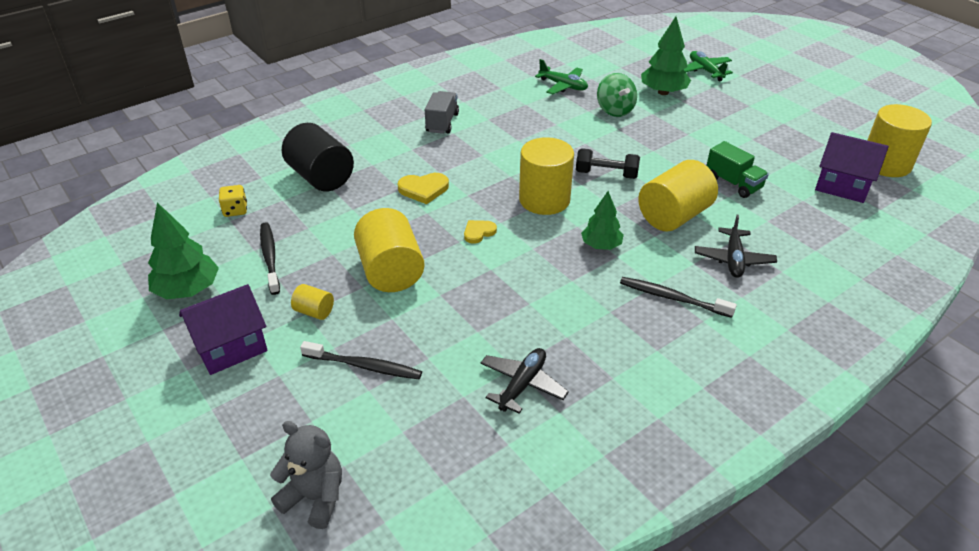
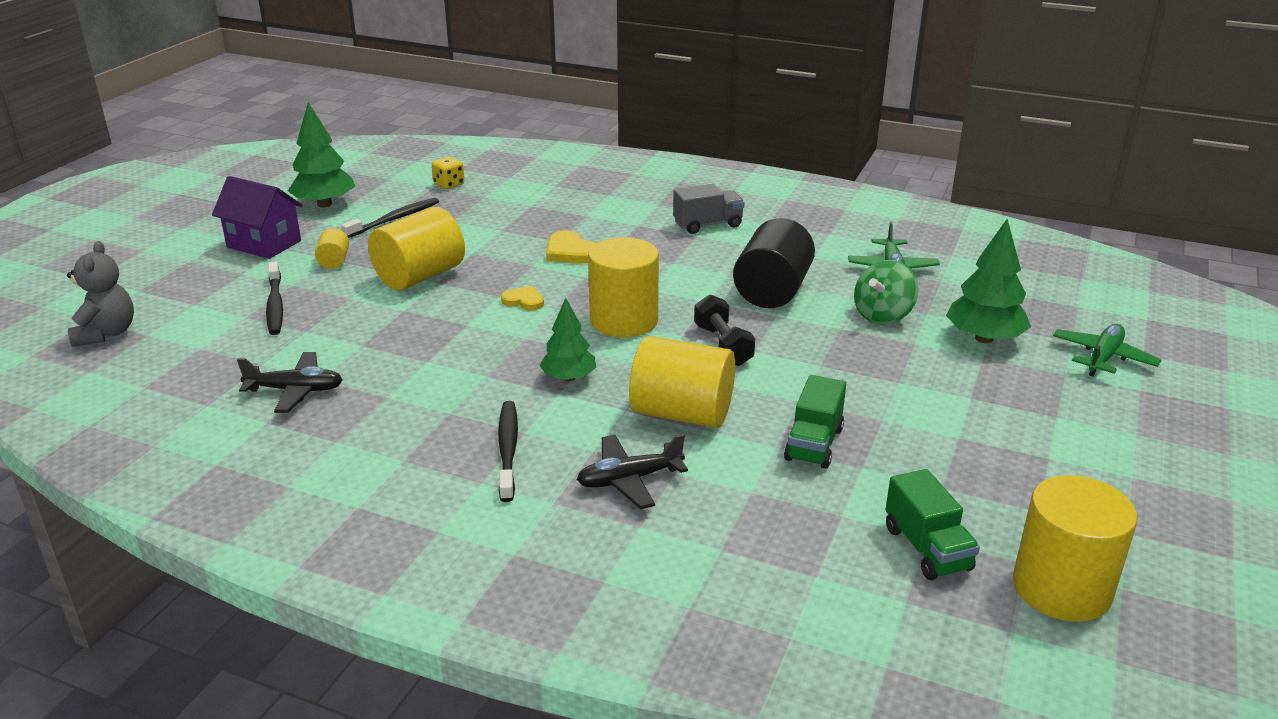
camera: 60 degrees right, 10 degrees down
(321, 177) = (537, 200): black cylinder -> black cylinder (772, 291)
(842, 186) = (927, 548): purple house -> green truck

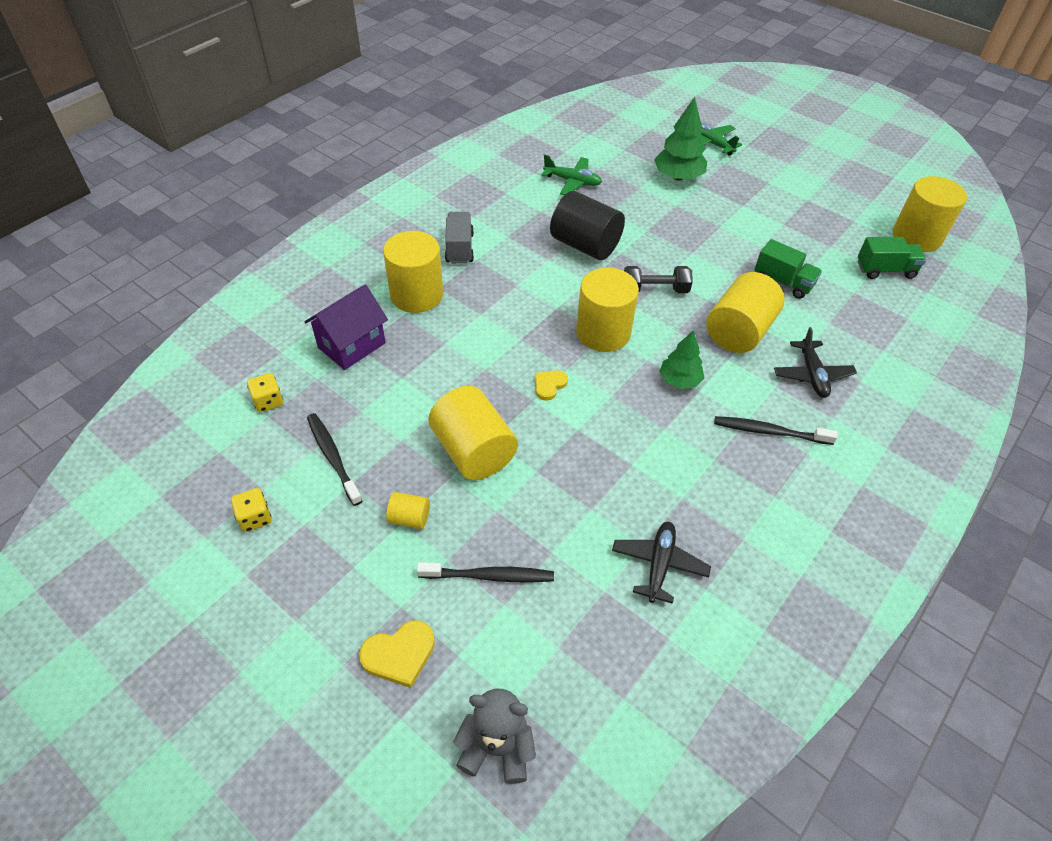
camera: 75 degrees left, 20 degrees up
(264, 244) = (334, 583): purple house -> purple house (351, 345)
(324, 204) = (255, 518): green tree -> yellow dice
(570, 252) = (471, 339): yellow heart -> yellow heart (399, 654)
(620, 217) = (416, 295): none -> yellow cylinder
(883, 315) = (636, 206): green spinning top -> none

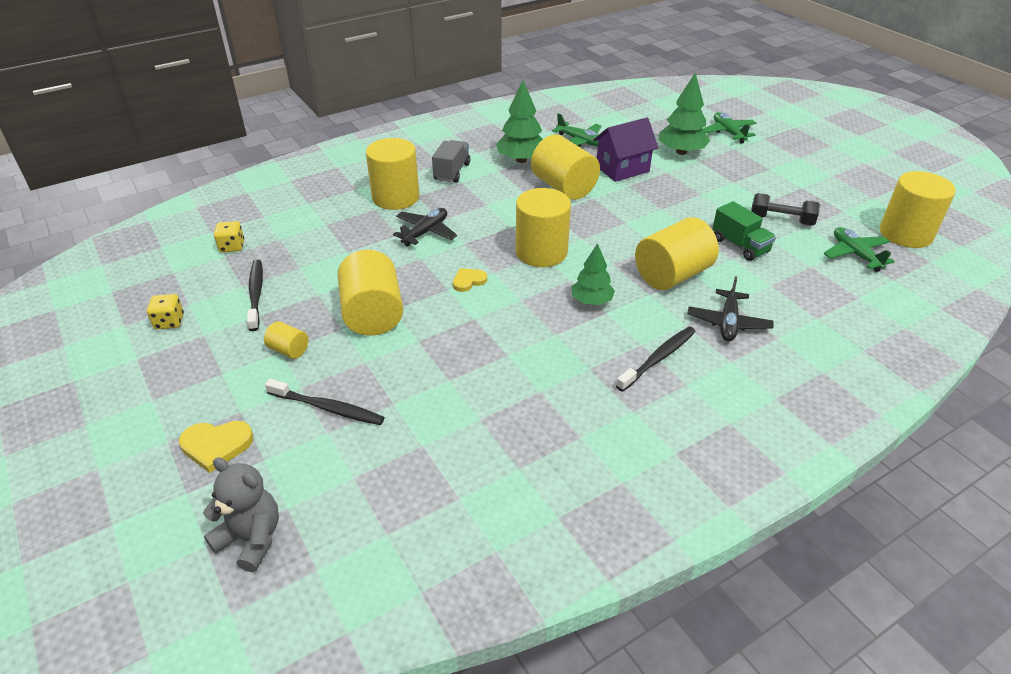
camera: 20 degrees right, 10 degrees down
(351, 345) = (321, 222): purple house -> purple house (622, 169)
(524, 217) = (521, 160): none -> green tree
(585, 245) = (563, 187): black cylinder -> yellow cylinder
(655, 289) = (609, 230): black dumbbell -> black dumbbell (781, 220)
(659, 564) = (485, 437): black plane -> black plane (426, 232)
(770, 432) = (658, 359): black toothbrush -> black toothbrush turned 105 degrees clockwise
(885, 270) = (855, 254): green truck -> green plane

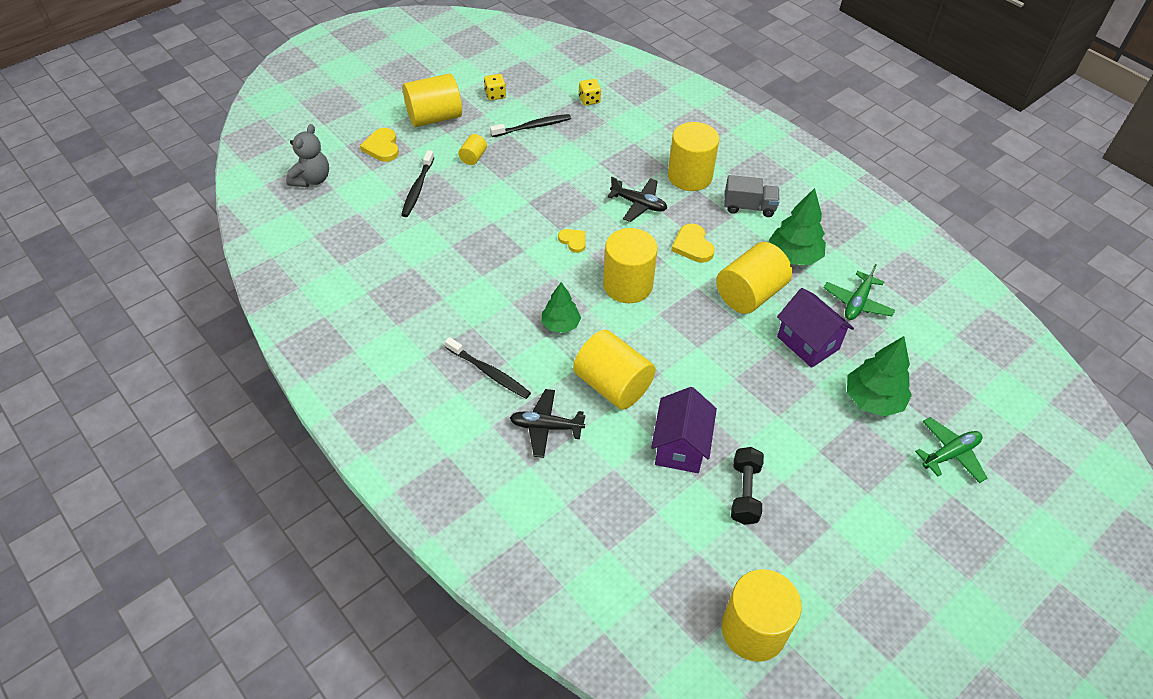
camera: 80 degrees right, 10 degrees up
(372, 314) = (519, 192): yellow cylinder -> yellow cylinder (434, 117)
(495, 208) = (692, 245): none -> yellow heart
(740, 245) = (680, 447): green truck -> purple house
(855, 254) = (691, 561): green plane -> none

